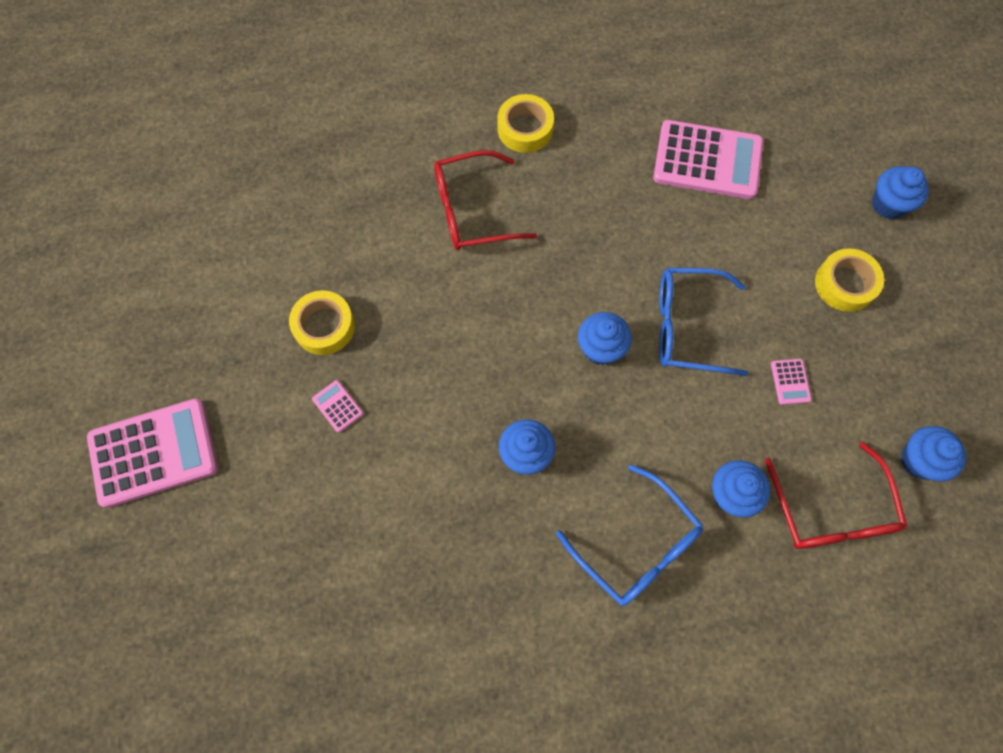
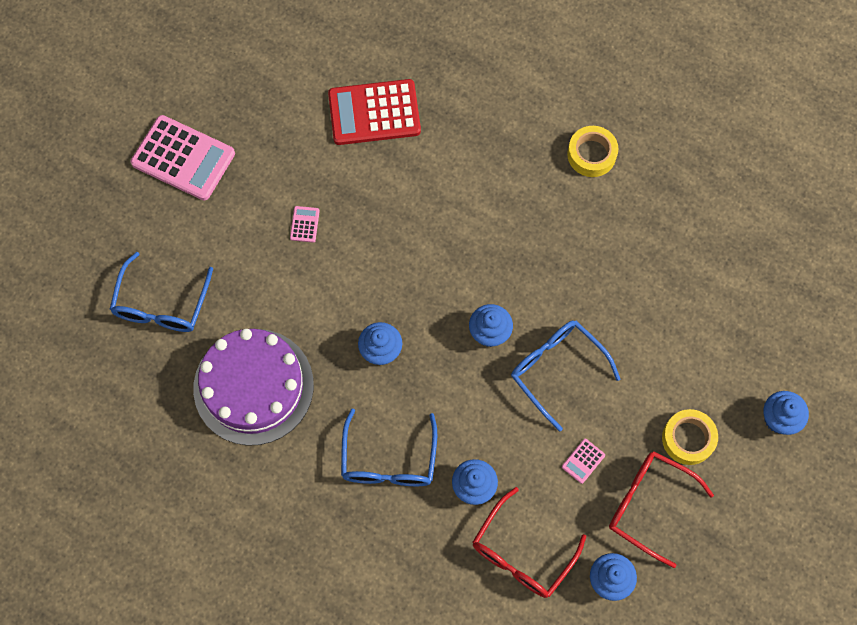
camera: 45 degrees right, 0 degrees up
(272, 614) = (161, 304): none -> blue glasses
(301, 252) = (374, 113): none -> red calculator
(324, 326) = (343, 170): yellow tape -> none
(444, 603) = (253, 386): none -> purple cake
(472, 211) = (501, 178): red glasses -> red glasses (648, 505)
(707, 161) = (688, 281): pink calculator -> none

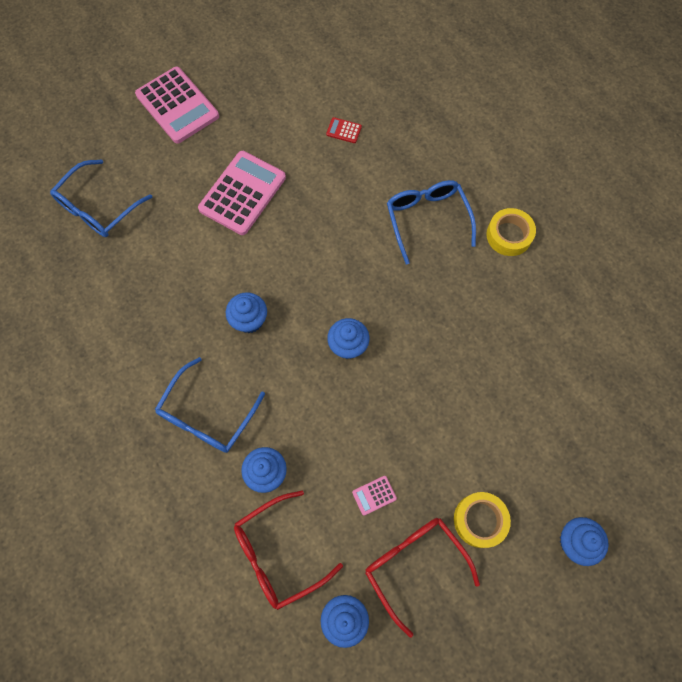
camera: 25 degrees right, 0 degrees up
(253, 386) = (132, 303): purple cake -> none
(305, 224) = (243, 193): pink calculator -> pink calculator, size x2.46
(374, 113) = (344, 130): red calculator -> red calculator, size x0.41
(556, 370) = (390, 403): blue glasses -> blue glasses (427, 219)

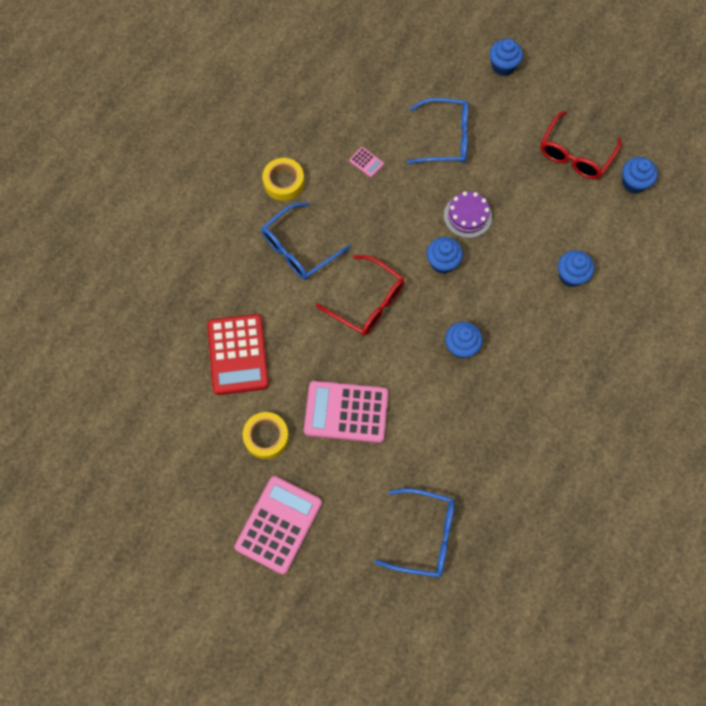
camera: 115 degrees left, 0 degrees up
(207, 415) = (554, 339): blue glasses -> blue glasses (446, 138)
(278, 553) = (620, 242): red glasses -> red glasses (368, 302)
(344, 130) = (238, 354): red calculator -> red calculator, size x2.46
(374, 495) = (544, 197): pink calculator -> pink calculator (366, 162)
(389, 397) = (467, 216): none -> purple cake
(480, 520) = (522, 126): yellow tape -> yellow tape (266, 437)

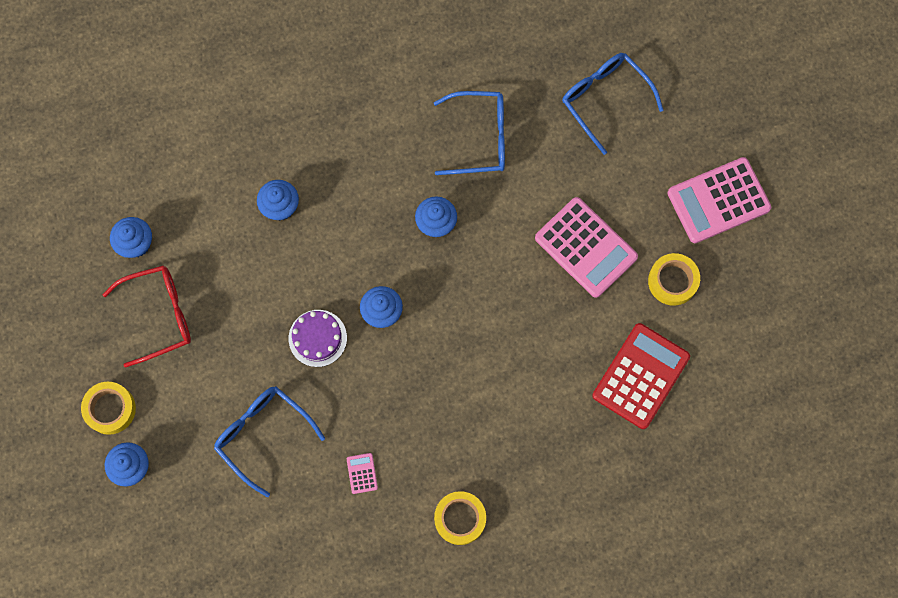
camera: 140 degrees left, 5 degrees up
(298, 249) = (503, 435): blue glasses -> blue glasses (480, 138)
(368, 302) = (483, 330): red glasses -> none
(547, 85) = (110, 409): none -> yellow tape

